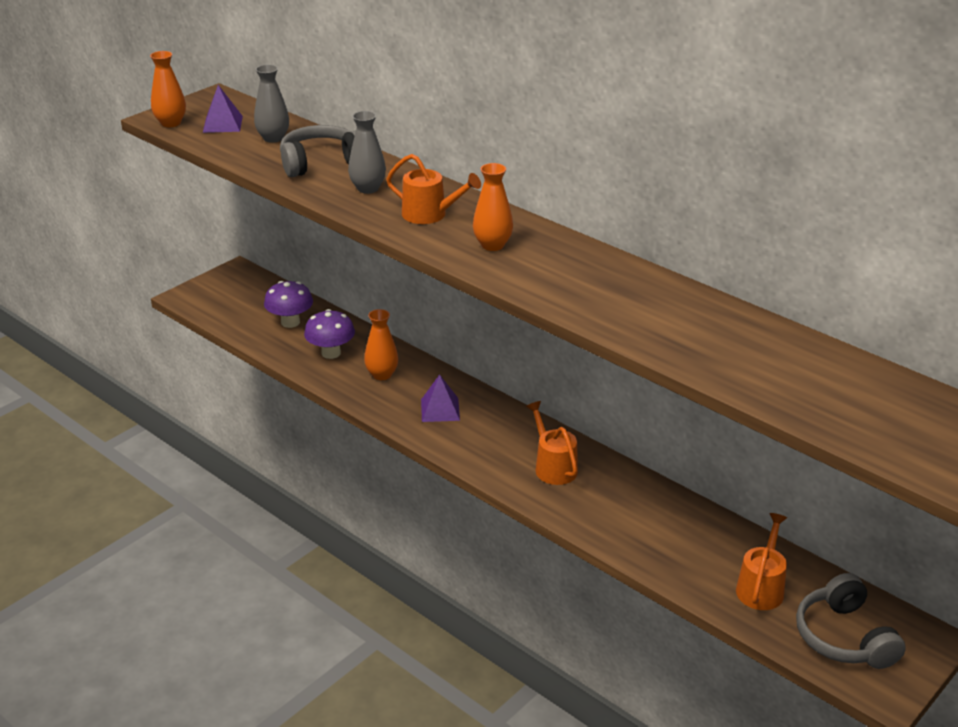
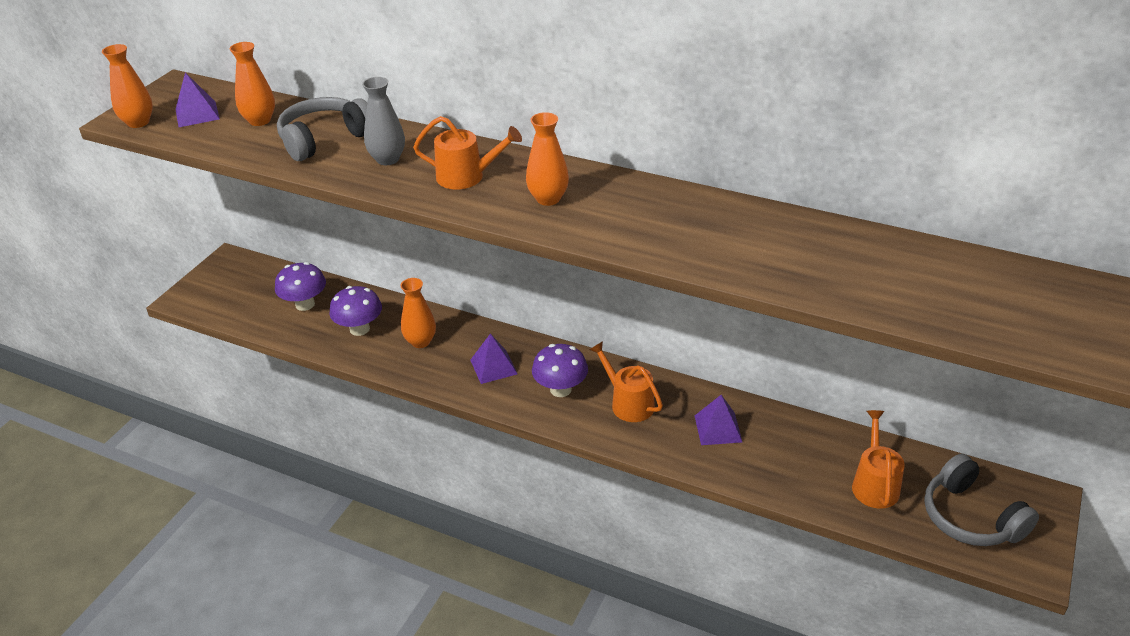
camera: 15 degrees left, 5 degrees up
(273, 138) = (260, 120): grey vase -> orange vase
(494, 442) = (560, 389): none -> purple mushroom
(630, 507) = (718, 428): none -> purple pyramid

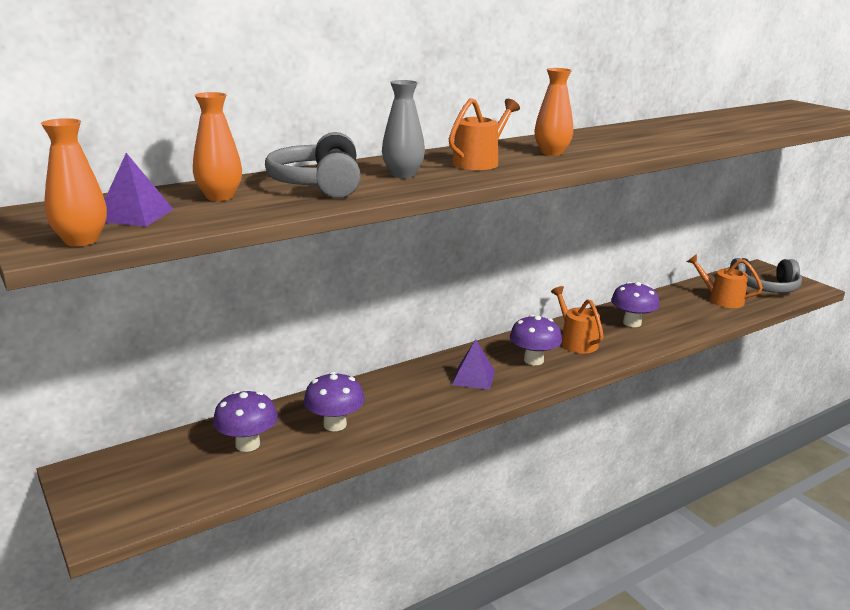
camera: 60 degrees left, 15 degrees down
(420, 341) = (396, 399): orange vase -> none
(628, 403) = (576, 342): orange watering can -> orange watering can turned 75 degrees clockwise
(718, 428) = (632, 323): purple pyramid -> purple mushroom

